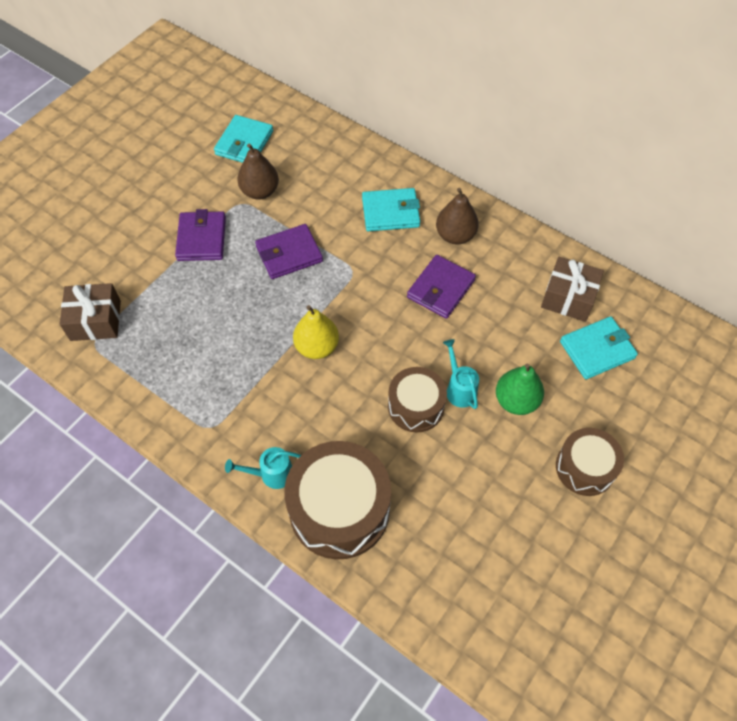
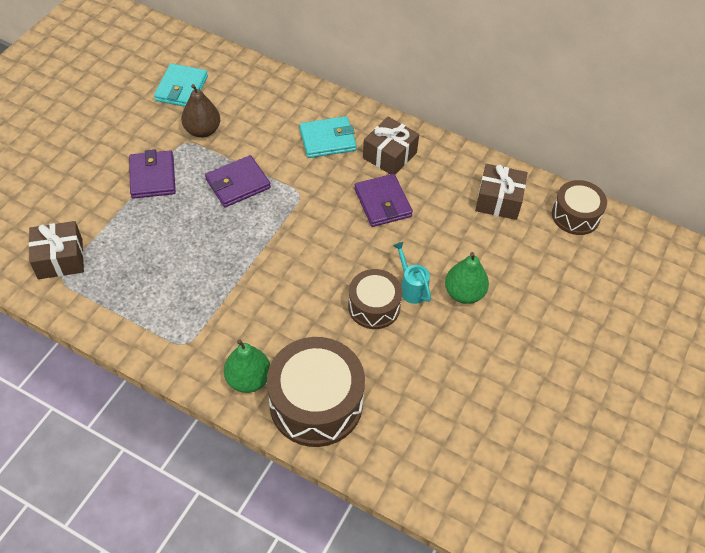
camera: 10 degrees left, 5 degrees down
(271, 474) = (248, 379): turquoise watering can -> green pear
(317, 347) = (275, 263): yellow pear -> none
(441, 289) = (383, 203): purple wallet -> purple wallet turned 45 degrees counterclockwise
(455, 235) = (389, 155): brown pear -> brown gift
(585, 468) = (532, 344): brown drum -> brown drum (575, 215)
(597, 350) = (530, 243): turquoise wallet -> none

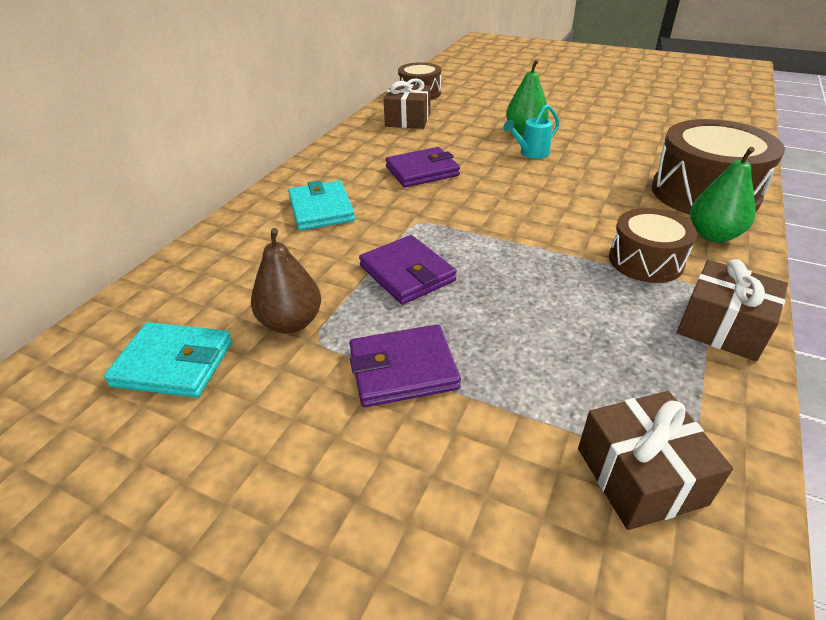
camera: 90 degrees left, 15 degrees down
(374, 306) = (565, 170): brown drum -> brown drum (645, 261)
(389, 155) = (349, 170): brown gift -> brown gift (722, 327)

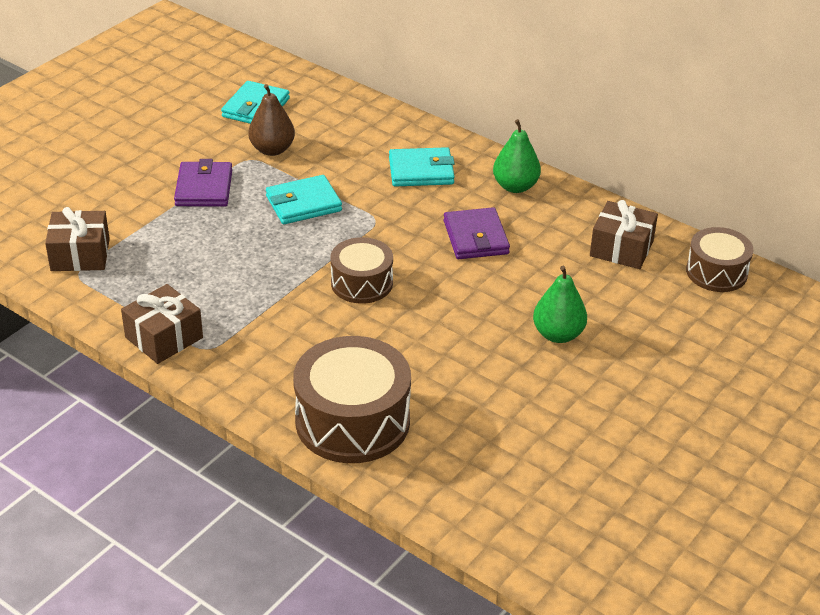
camera: 100 degrees right, 0 degrees up
(407, 273) = (303, 204): purple wallet -> turquoise wallet
(531, 153) = (493, 322): turquoise watering can -> none
(645, 261) = (259, 331): brown drum -> brown drum (362, 283)
(713, 235) = (276, 390): green pear -> green pear (515, 186)

